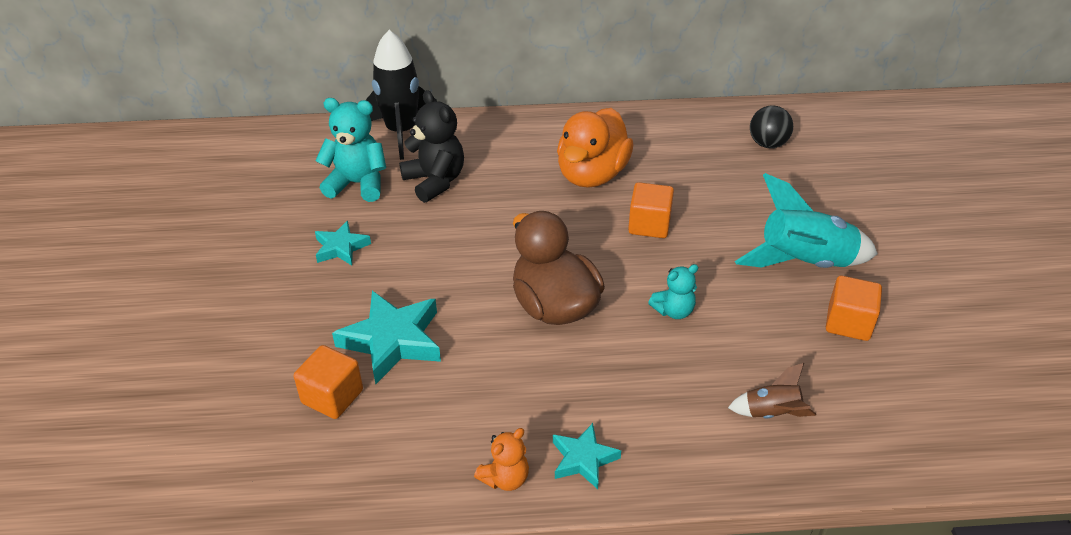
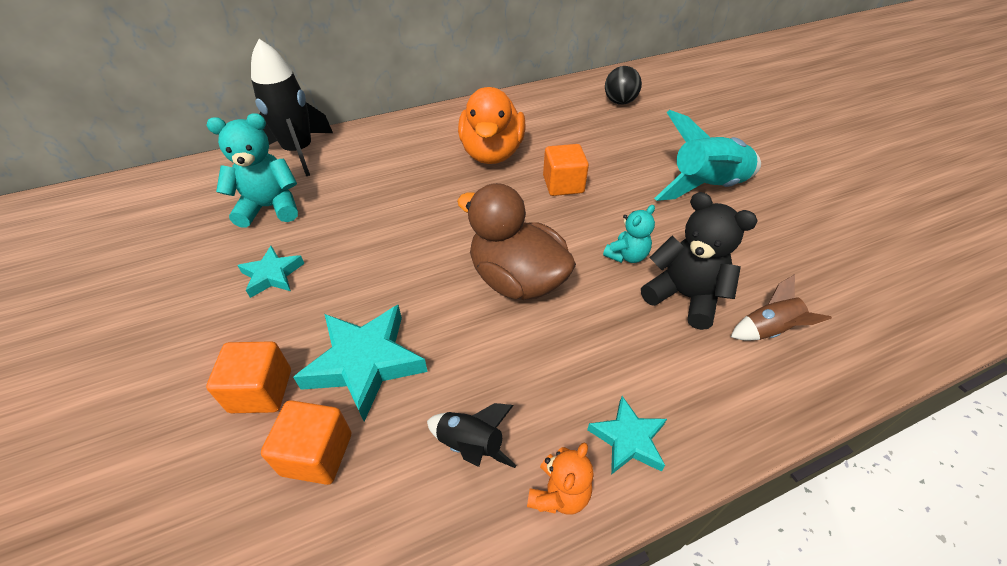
camera: 20 degrees left, 5 degrees up
(435, 181) = (349, 189): black teddy bear -> black teddy bear (684, 296)
(452, 425) = (471, 445): none -> black rocket
(848, 323) = (772, 228): orange cube -> orange cube (261, 391)

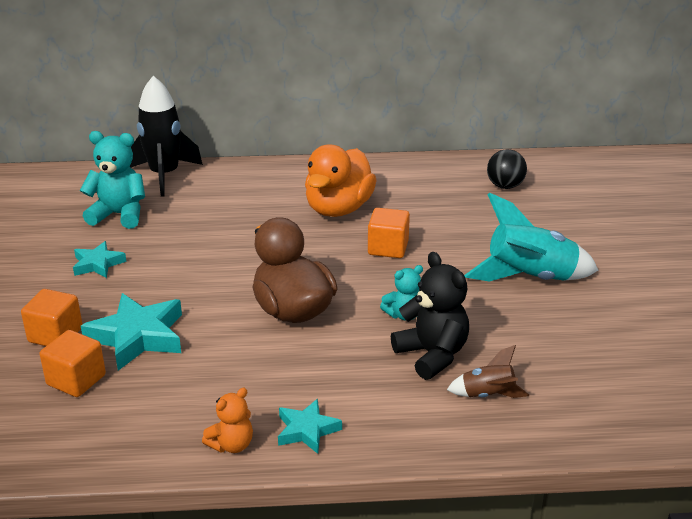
camera: 20 degrees right, 15 degrees down
(471, 445) = (186, 403): black rocket -> none

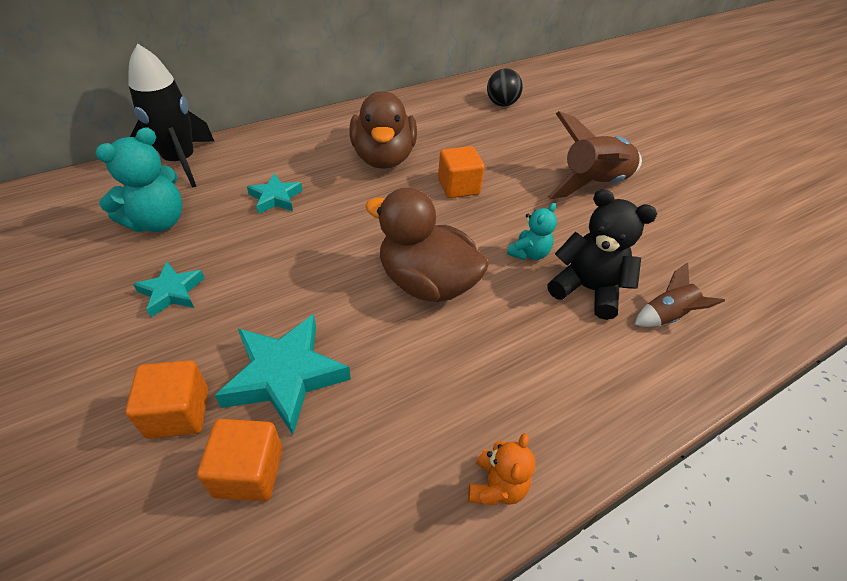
camera: 30 degrees left, 15 degrees up
(119, 215) = (158, 222): turquoise teddy bear -> turquoise teddy bear turned 150 degrees clockwise
(307, 430) = (554, 428): turquoise star -> turquoise star (275, 198)
(338, 209) = (383, 158): orange duck -> brown duck
(530, 278) = (593, 184): turquoise rocket -> brown rocket

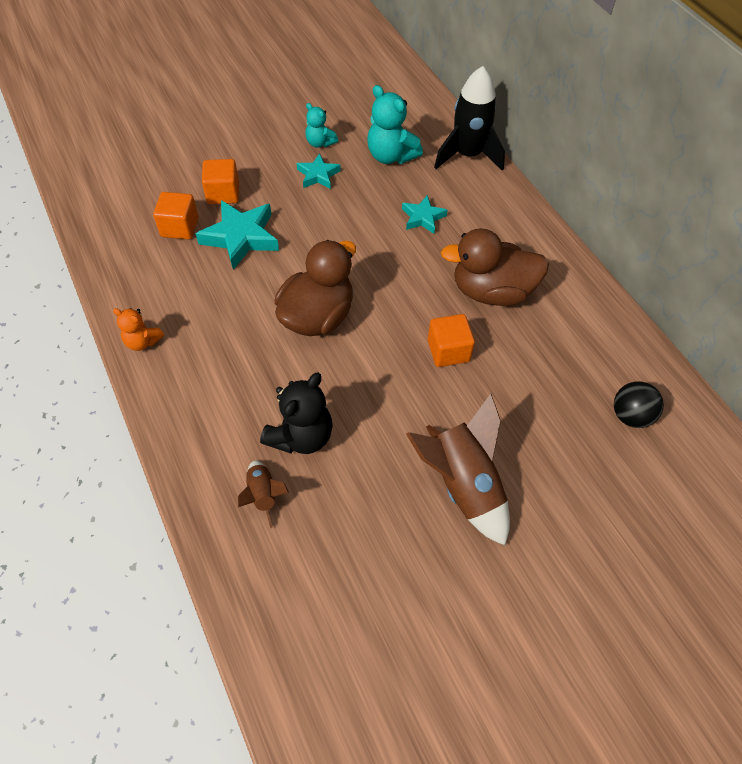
camera: 95 degrees right, 10 degrees up
(528, 253) = (349, 397): turquoise teddy bear -> turquoise teddy bear (320, 143)

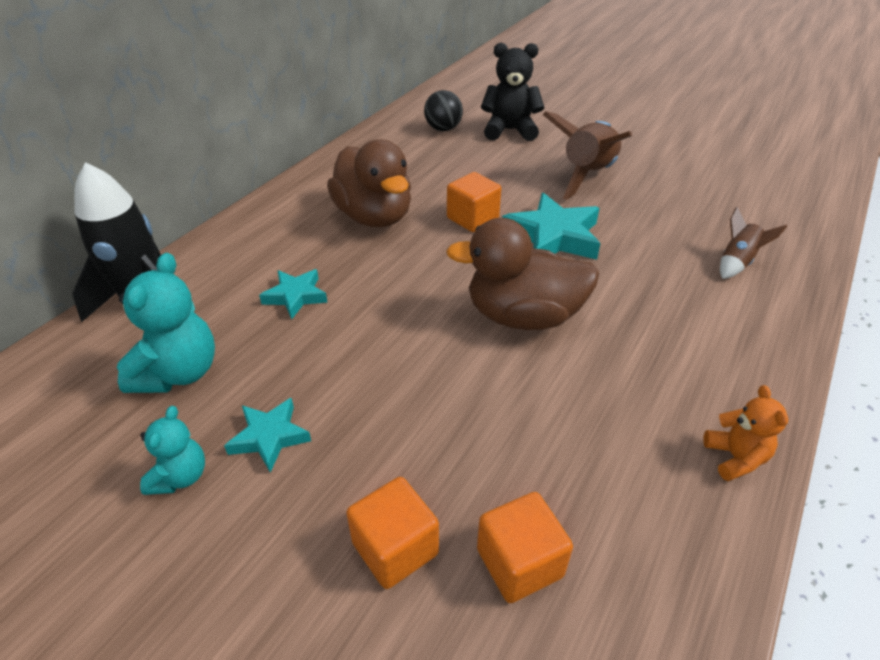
camera: 120 degrees left, 15 degrees down
(241, 237) = (470, 459): turquoise star -> turquoise star (553, 236)
(301, 436) = (661, 265): black teddy bear -> black teddy bear (510, 130)

